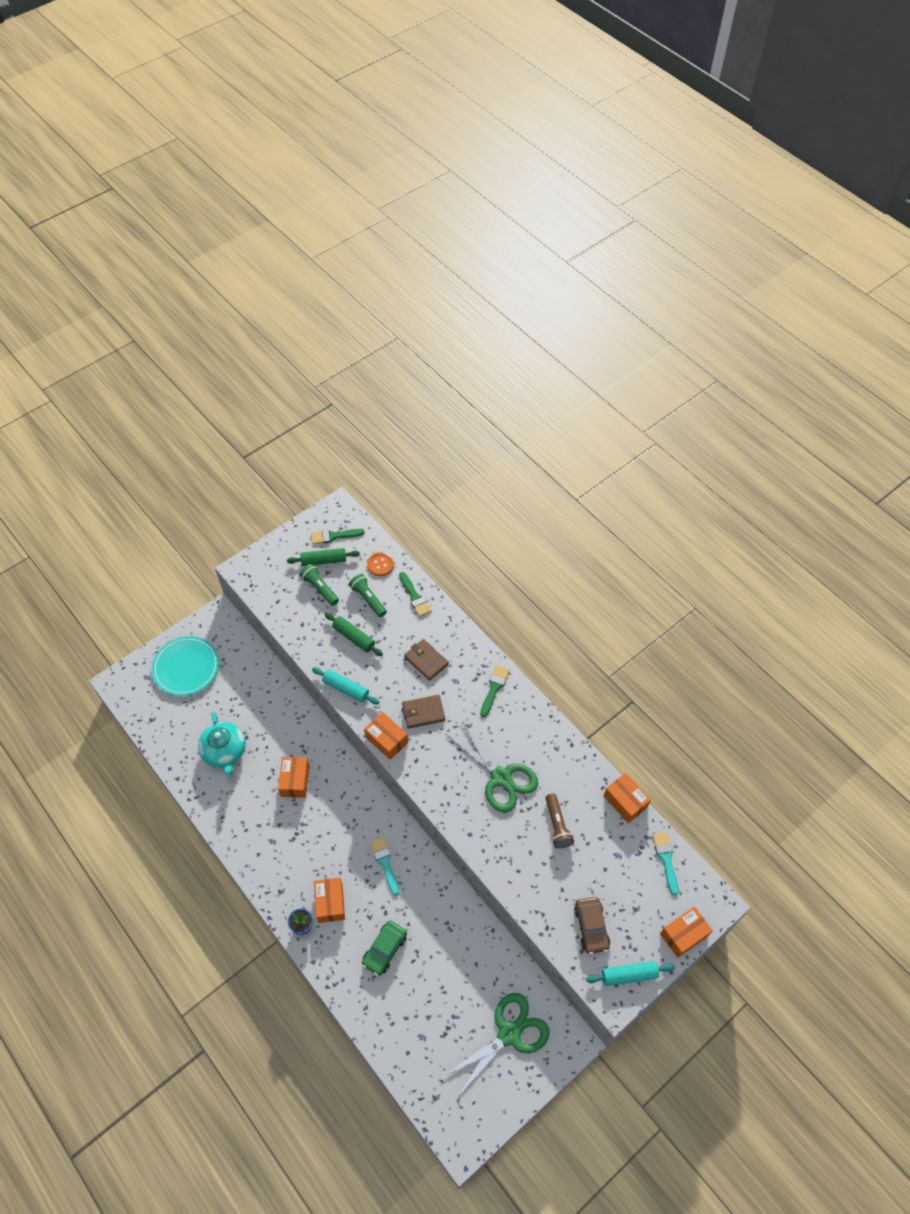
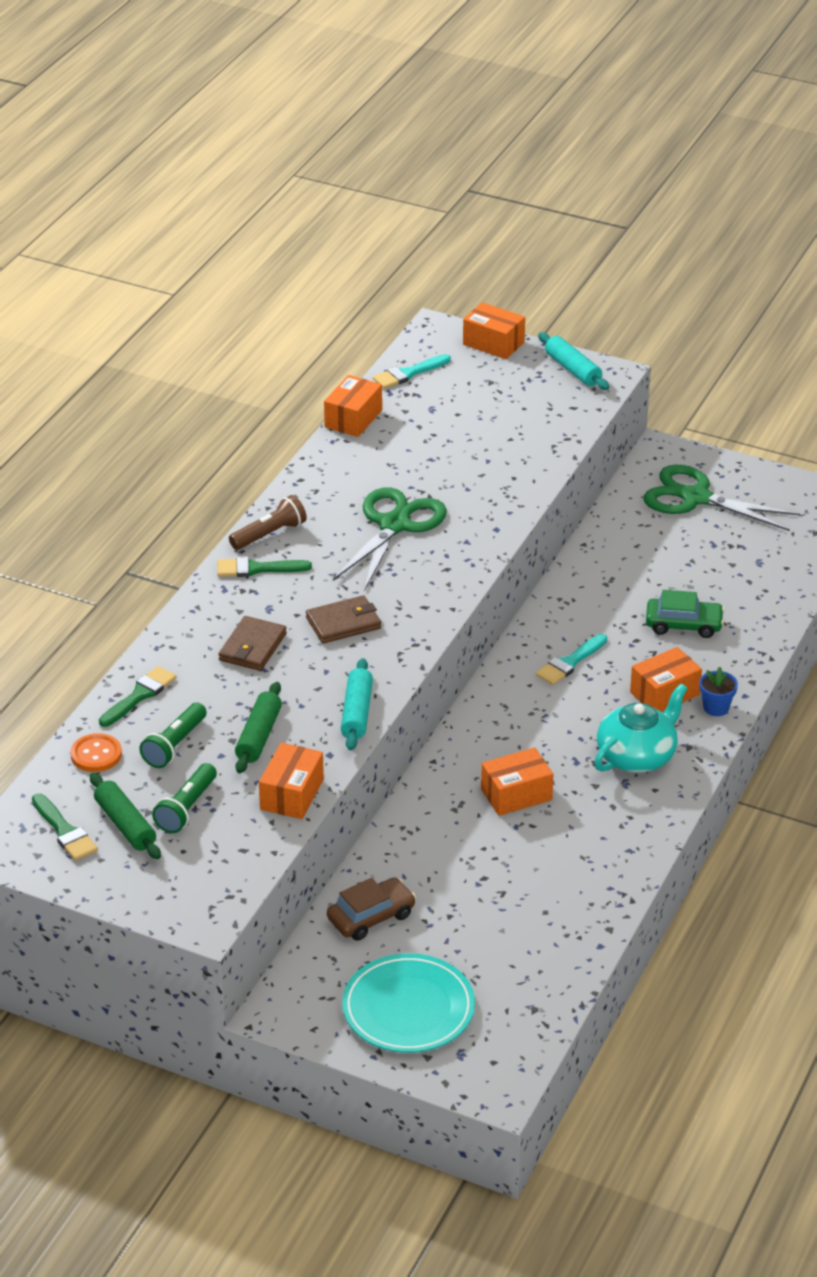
camera: 115 degrees left, 20 degrees down
(225, 751) = (525, 892): turquoise teapot -> turquoise teapot (637, 756)
(386, 740) = (413, 644): orange box -> orange box (292, 794)
(423, 712) = (343, 623): brown wallet -> brown wallet turned 75 degrees counterclockwise
(557, 825) = (427, 463): brown flashlight -> brown flashlight (269, 534)
(591, 927) = (539, 407): brown car -> brown car (371, 917)

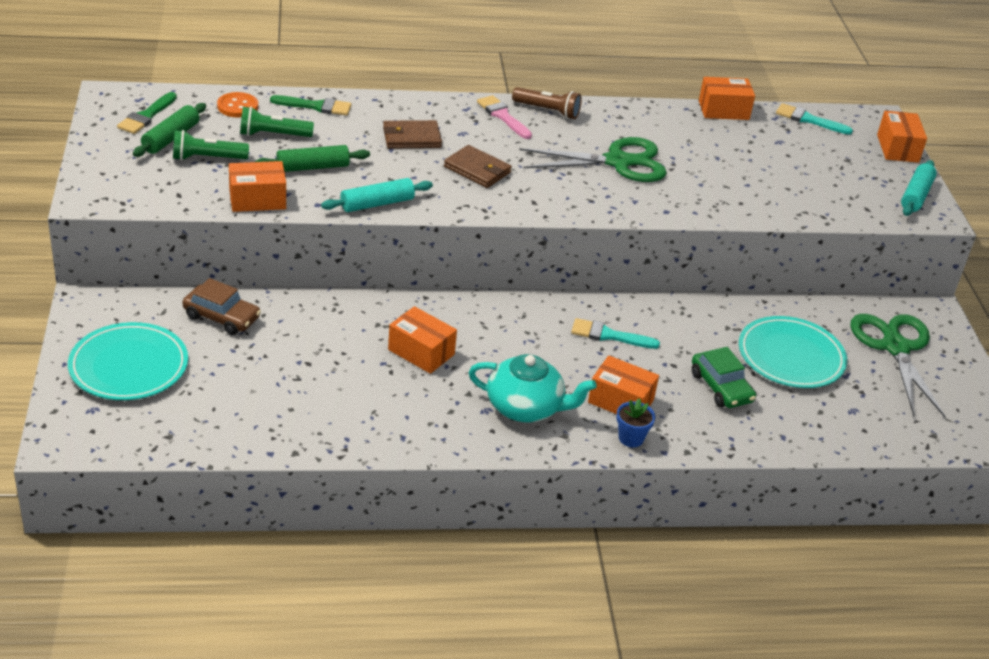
camera: 55 degrees right, 0 degrees up
(257, 569) = (503, 116): green brush -> pink brush
(669, 564) = (791, 357): none -> turquoise plate

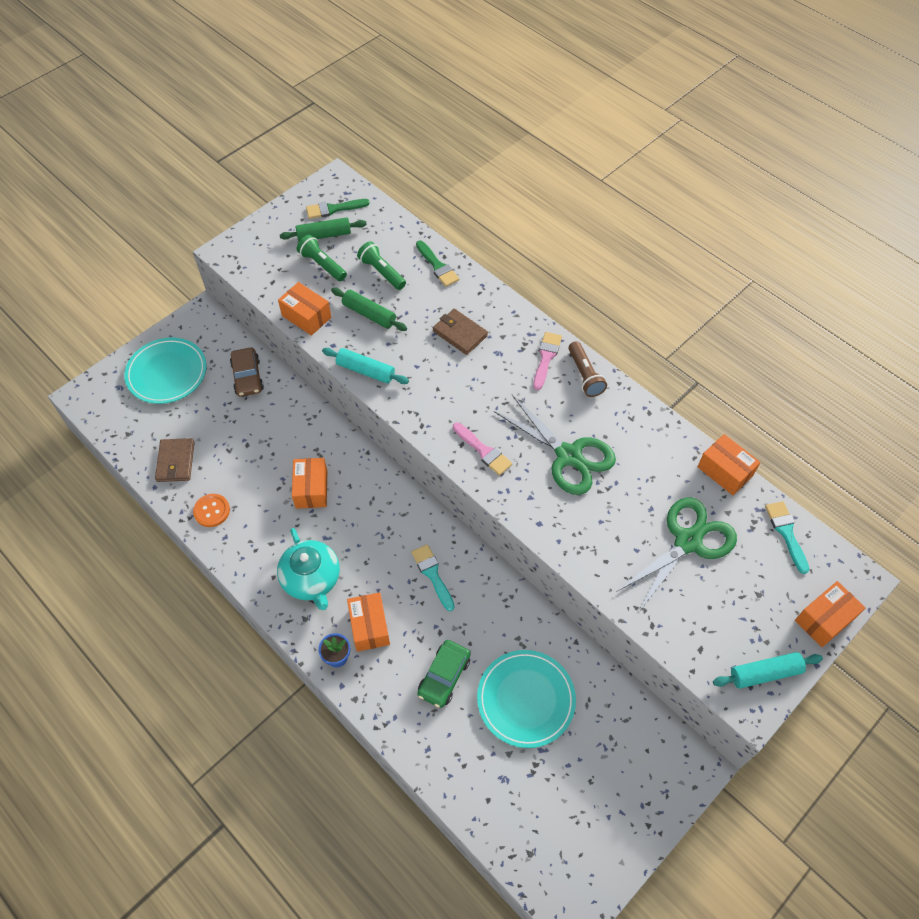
camera: 55 degrees right, 20 degrees up
(237, 106) = (392, 235): orange button -> orange button (212, 511)
(477, 170) = (463, 390): brown wallet -> brown wallet (175, 462)
(556, 196) = (483, 451): none -> pink brush
(895, 347) = (614, 765): green scissors -> green scissors (688, 541)

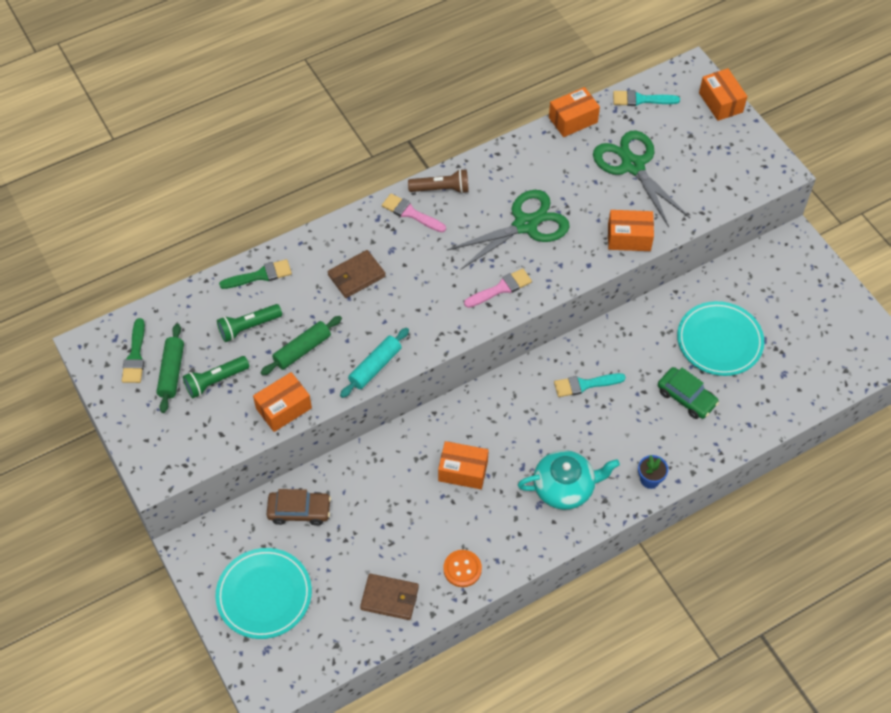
camera: 75 degrees left, 0 degrees up
(369, 627) = (625, 447): orange box -> orange box (629, 238)
(765, 673) = (756, 153): turquoise rolling pin -> none

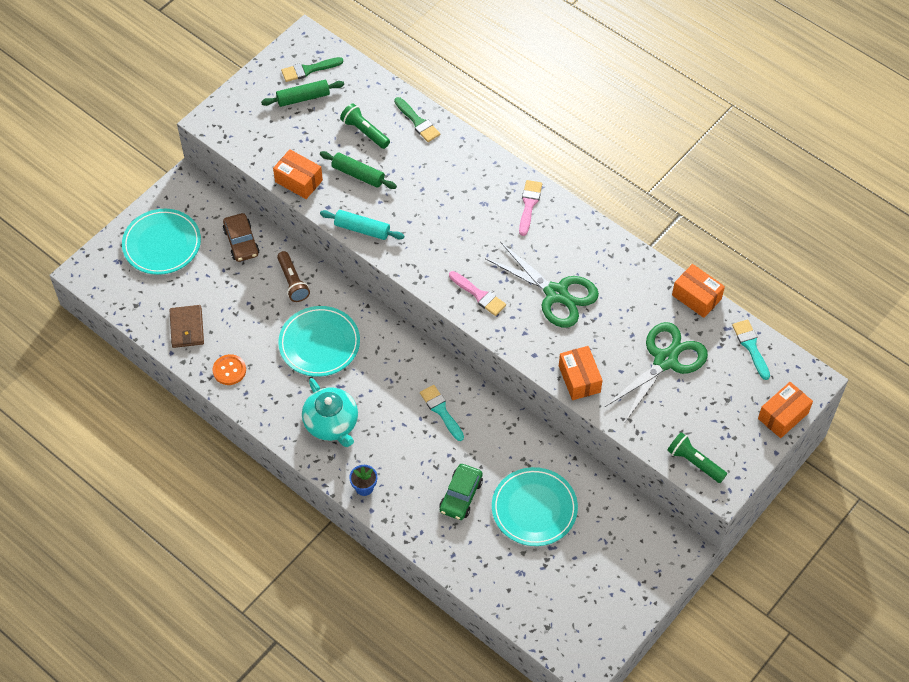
camera: 70 degrees right, 0 degrees up
(215, 381) = (306, 128): green flashlight -> green flashlight (694, 462)
(356, 276) = (446, 187): brown wallet -> none
(441, 189) = (566, 219): brown flashlight -> brown flashlight (292, 282)
(463, 471) = (319, 343): orange box -> turquoise plate

